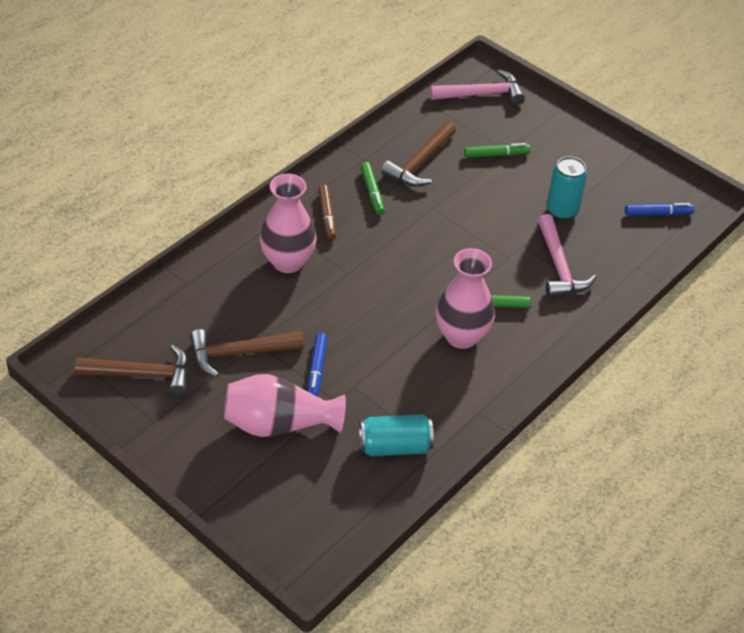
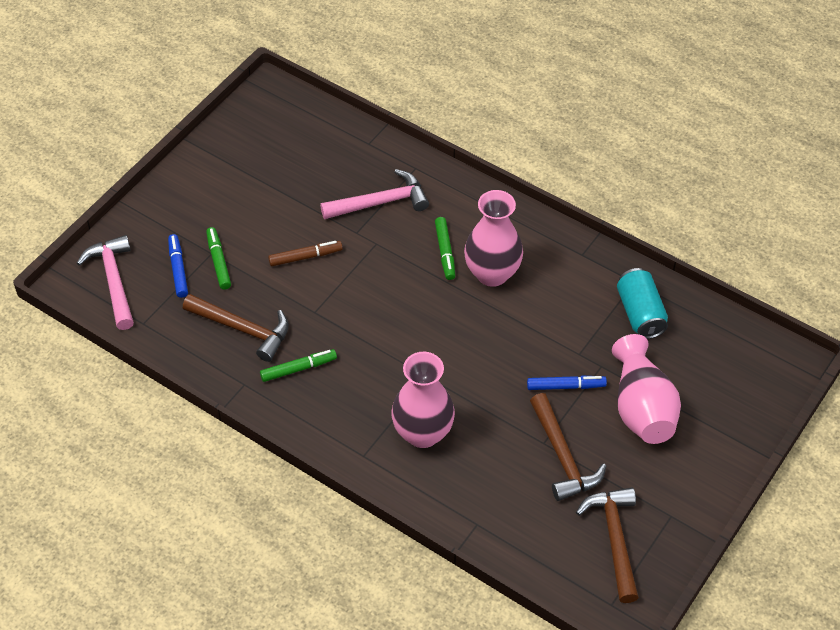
camera: 95 degrees left, 5 degrees up
(327, 216) = (344, 406): brown marker -> brown marker (305, 257)
(562, 210) = (298, 203): turquoise can -> none
(657, 213) = (289, 128): blue marker -> blue marker (178, 269)

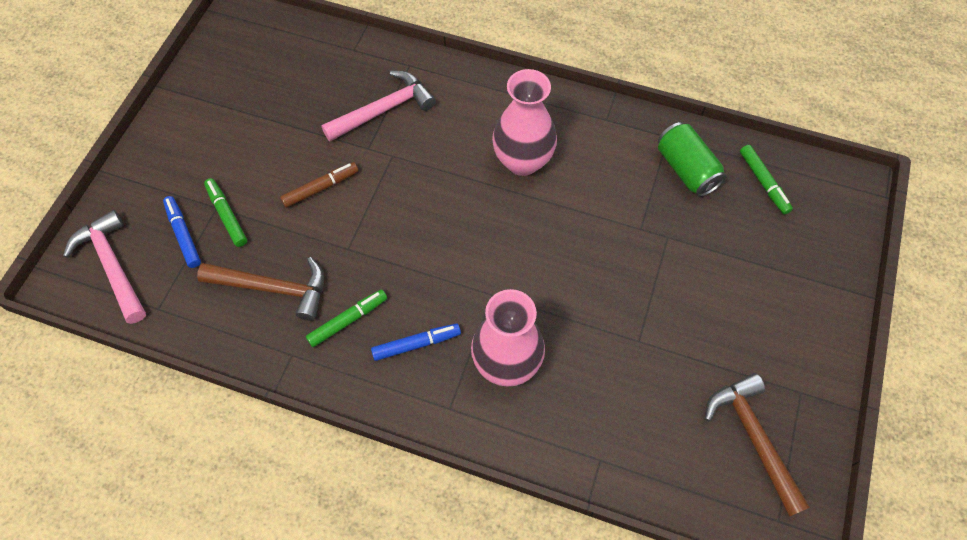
camera: 15 degrees left, 10 degrees up
(445, 252) = (467, 148): green marker -> green marker (763, 182)
(562, 456) = (664, 352): brown hammer -> none
(565, 386) = (639, 269): blue marker -> blue marker (416, 344)
(640, 313) = (686, 169): turquoise can -> green can
(642, 408) = (725, 274): pink vase -> none

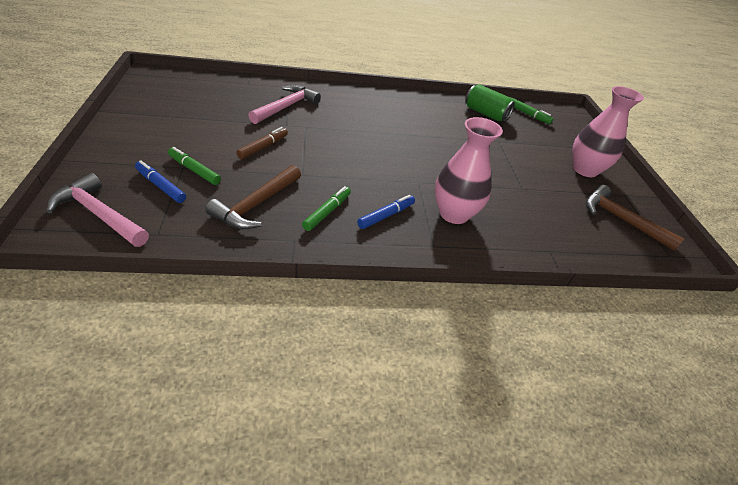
camera: 30 degrees left, 20 degrees down
(273, 288) = (256, 204): brown hammer -> brown hammer turned 135 degrees clockwise
(522, 161) = (392, 120): pink vase -> pink vase (585, 170)

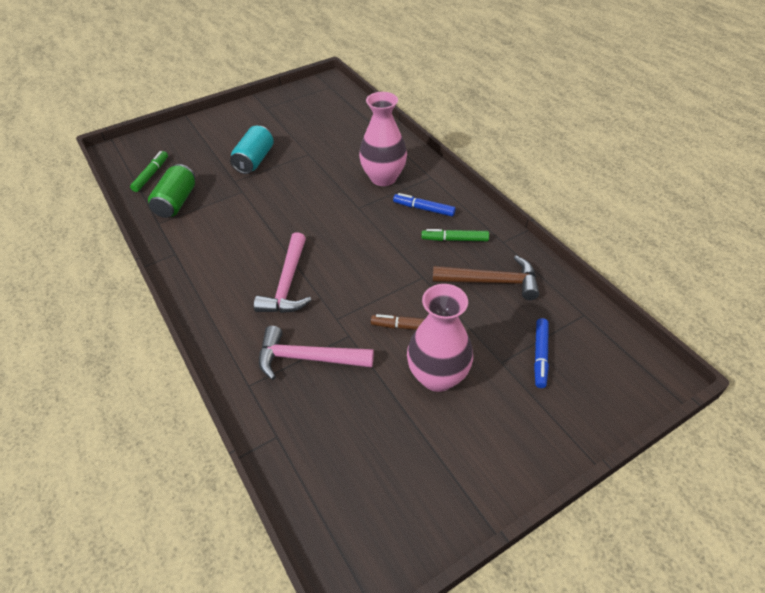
camera: 110 degrees left, 5 degrees up
(99, 214) = (611, 365): pink hammer -> pink hammer (287, 283)
(194, 170) = (496, 350): green marker -> none
(525, 158) = (254, 160): none -> turquoise can
(585, 170) = (243, 128): pink vase -> pink vase (437, 376)
(621, 220) = (305, 106): brown hammer -> none

